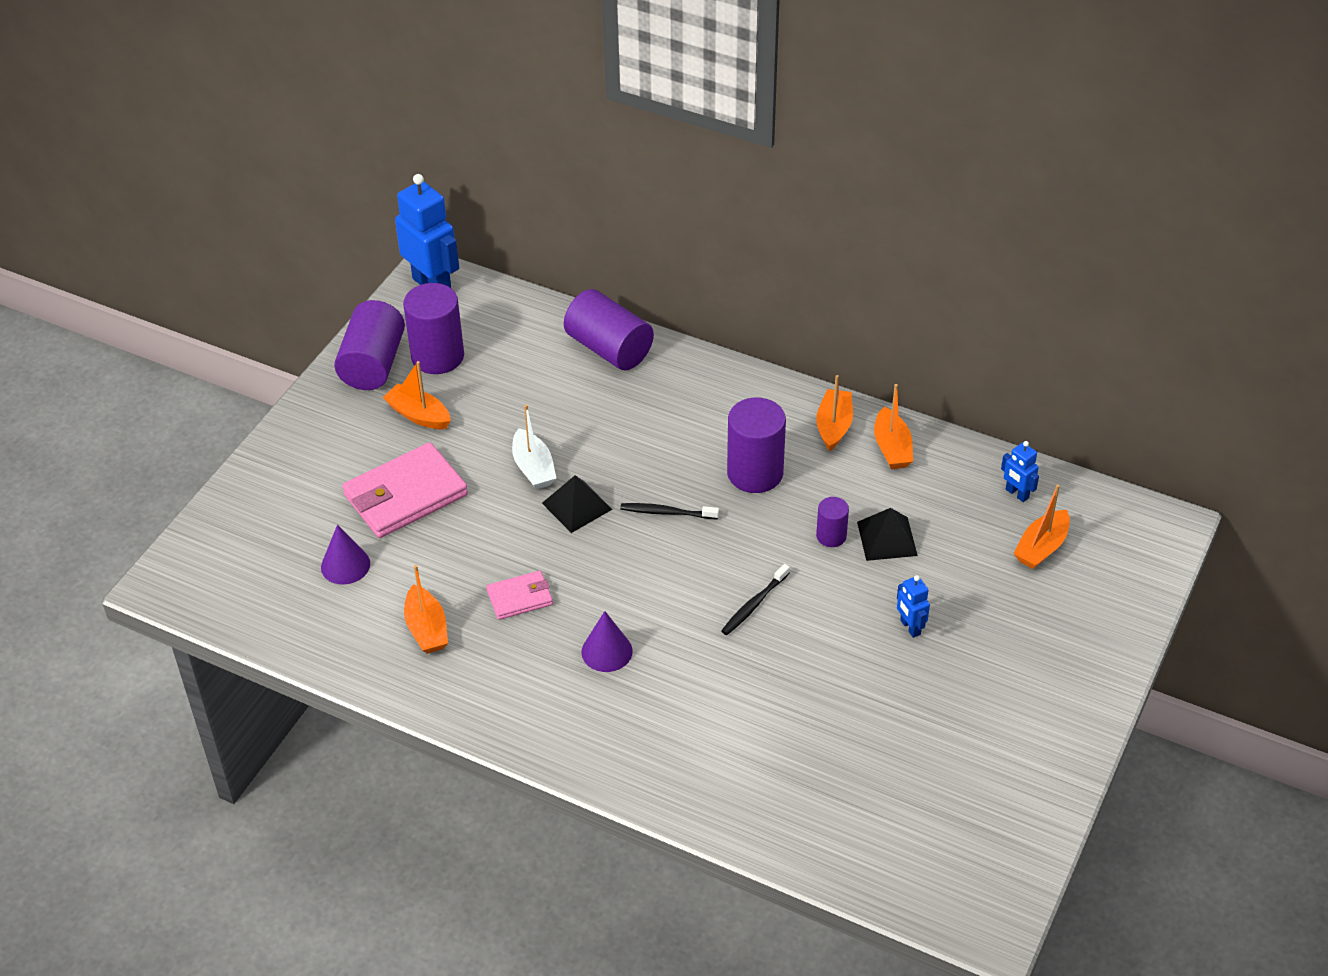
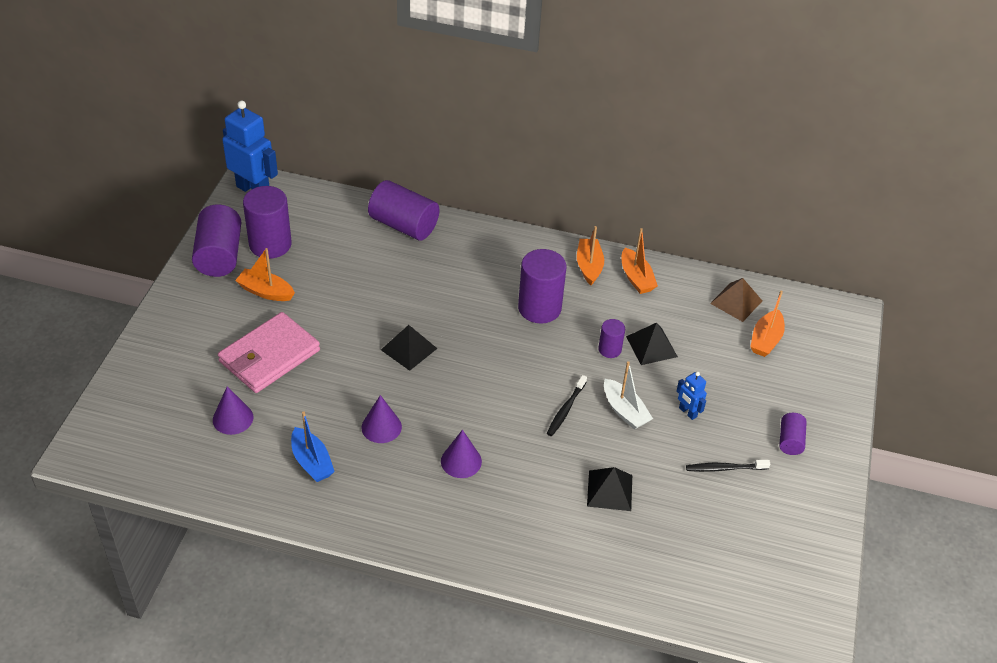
camera: 15 degrees left, 0 degrees up
(426, 629) = (312, 462): orange boat -> blue boat
(520, 597) = (381, 427): pink wallet -> purple cone
(533, 468) = (367, 323): white boat -> white boat (624, 411)
(667, 512) = (480, 346): black toothbrush -> black toothbrush (725, 468)
(782, 711) = (609, 490): none -> black pyramid
(1016, 494) = (736, 302): blue robot -> brown pyramid
(1034, 680) = (790, 441): none -> purple cylinder

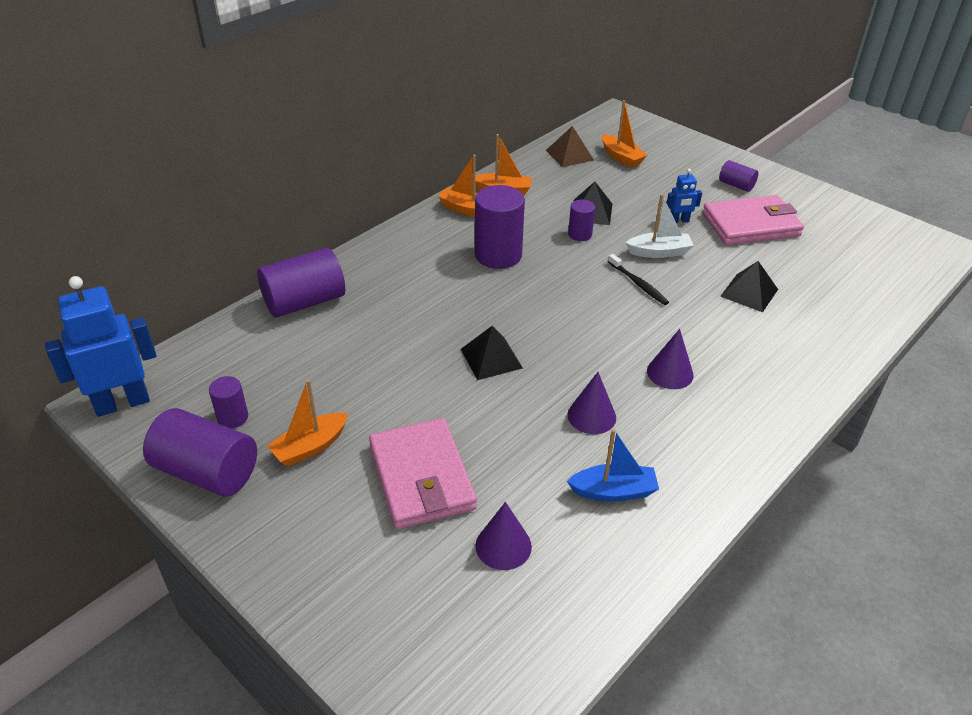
camera: 60 degrees left, 5 degrees down
(270, 244) = (233, 417): purple cylinder -> purple cylinder, size x0.52
(725, 468) = (751, 225): black toothbrush -> pink wallet

